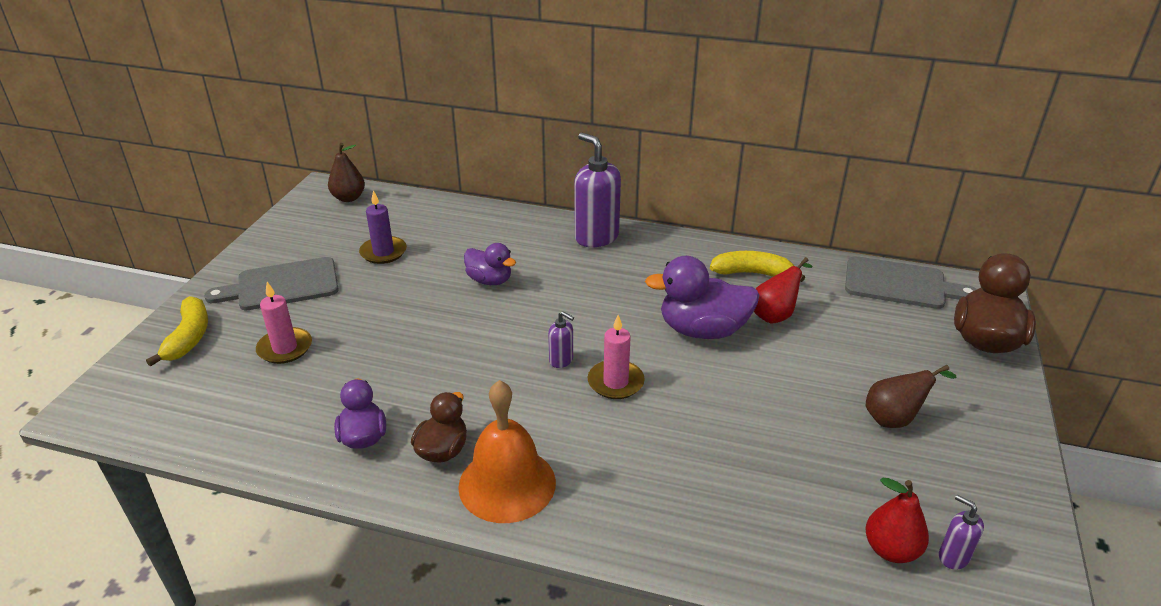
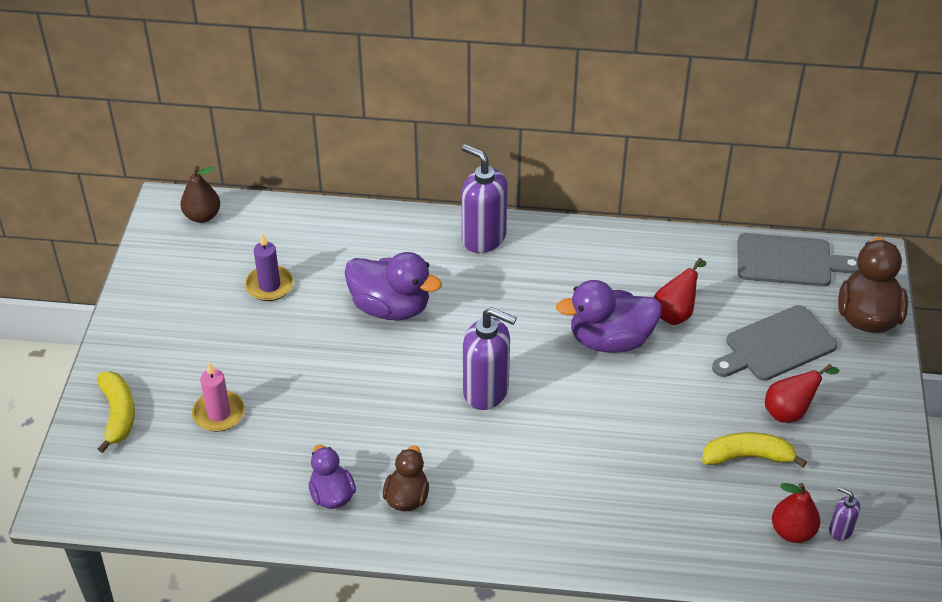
camera: 10 degrees left, 10 degrees up
(282, 285) = (182, 340): grey cutting board -> grey cutting board (776, 345)
(490, 280) = (391, 307): purple duck -> purple duck, size x1.66
(507, 484) = (472, 520): orange bell -> none
(561, 360) = (486, 391): purple soap dispenser -> purple soap dispenser, size x2.10
(615, 382) = (542, 408): pink candle -> none
(752, 273) = (647, 266): yellow banana -> yellow banana (747, 457)
(895, 418) = (790, 411): brown pear -> red pear

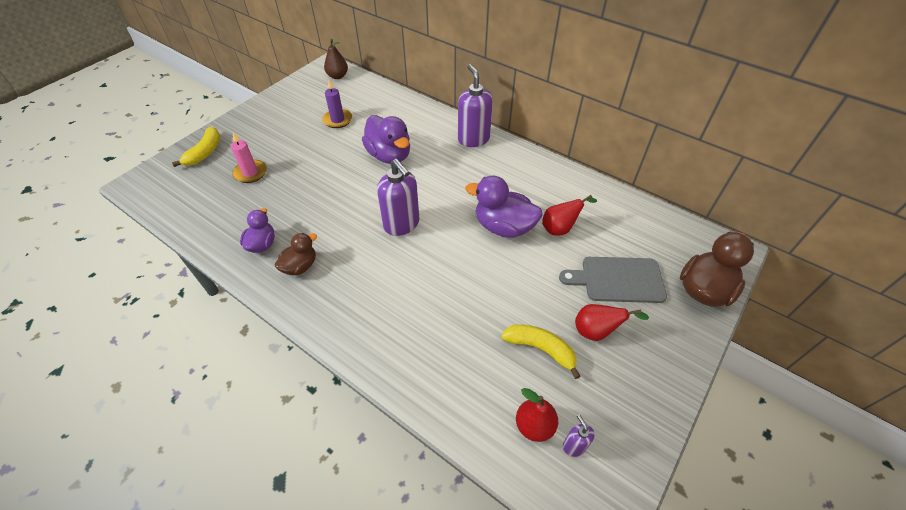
camera: 30 degrees right, 5 degrees up
(789, 261) = (666, 228): grey cutting board -> none

